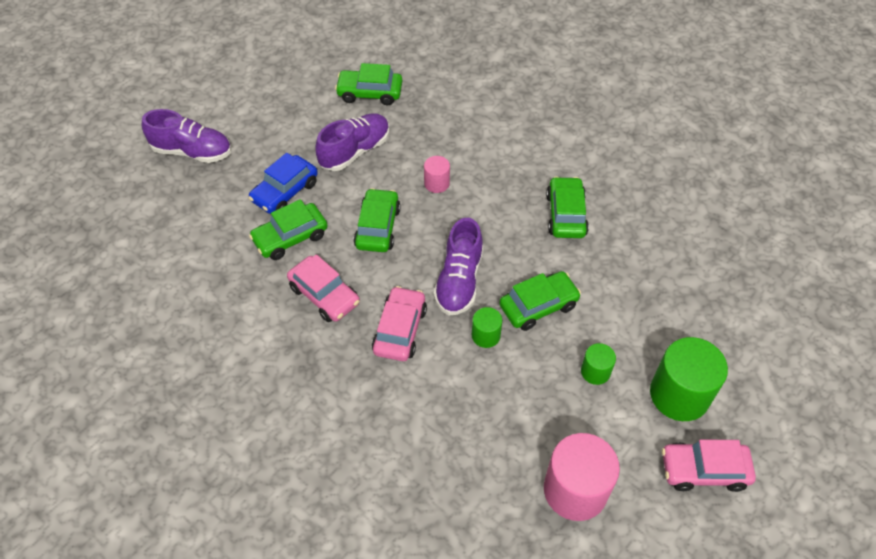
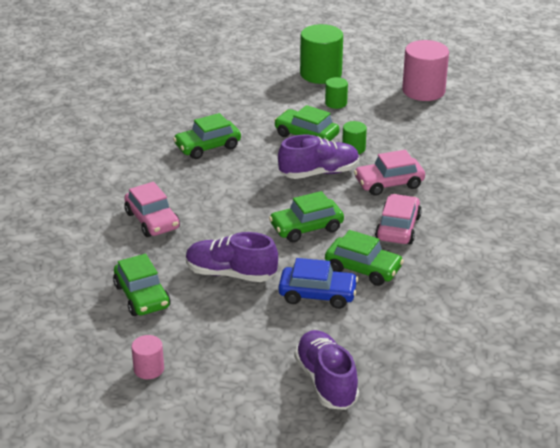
camera: 120 degrees left, 20 degrees down
(436, 183) = (229, 215): pink cylinder -> pink cylinder (149, 369)
(704, 470) = (363, 58): pink car -> pink car (152, 220)

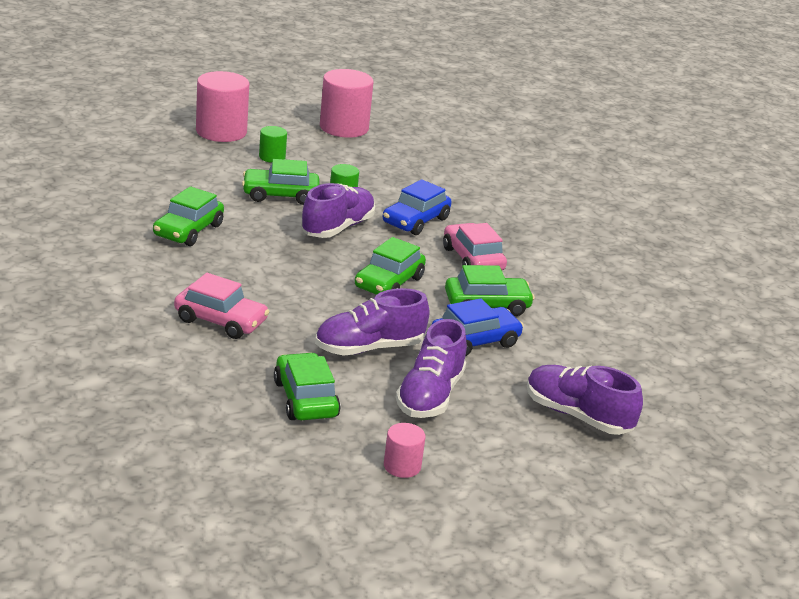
camera: 40 degrees left, 5 degrees down
(142, 296) = (305, 399): green car -> green car turned 135 degrees counterclockwise
(231, 325) = (430, 395): none -> purple shoe
(321, 74) = (221, 132): green cylinder -> pink cylinder
(389, 183) = (415, 221): pink car -> blue car

